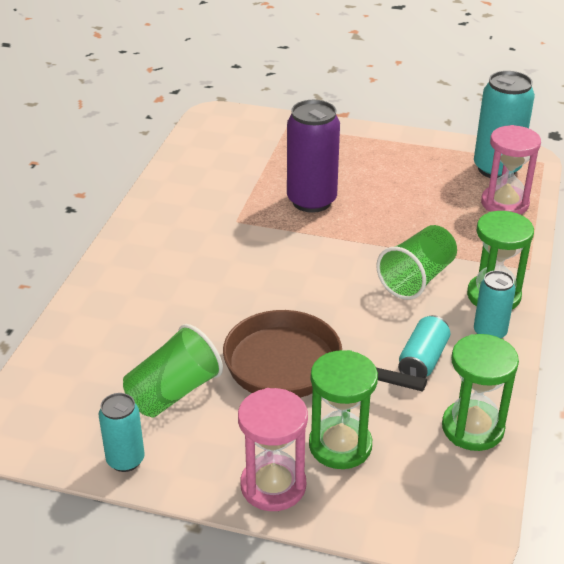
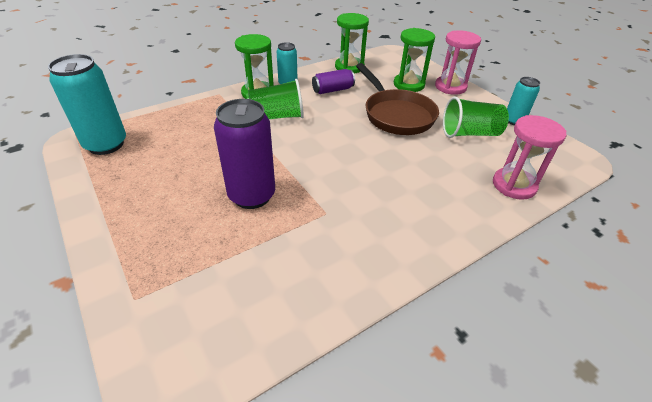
camera: 140 degrees left, 5 degrees up
(422, 360) = (333, 90): turquoise can -> purple can
(504, 203) = (155, 124): pink hourglass -> pink hourglass (514, 185)

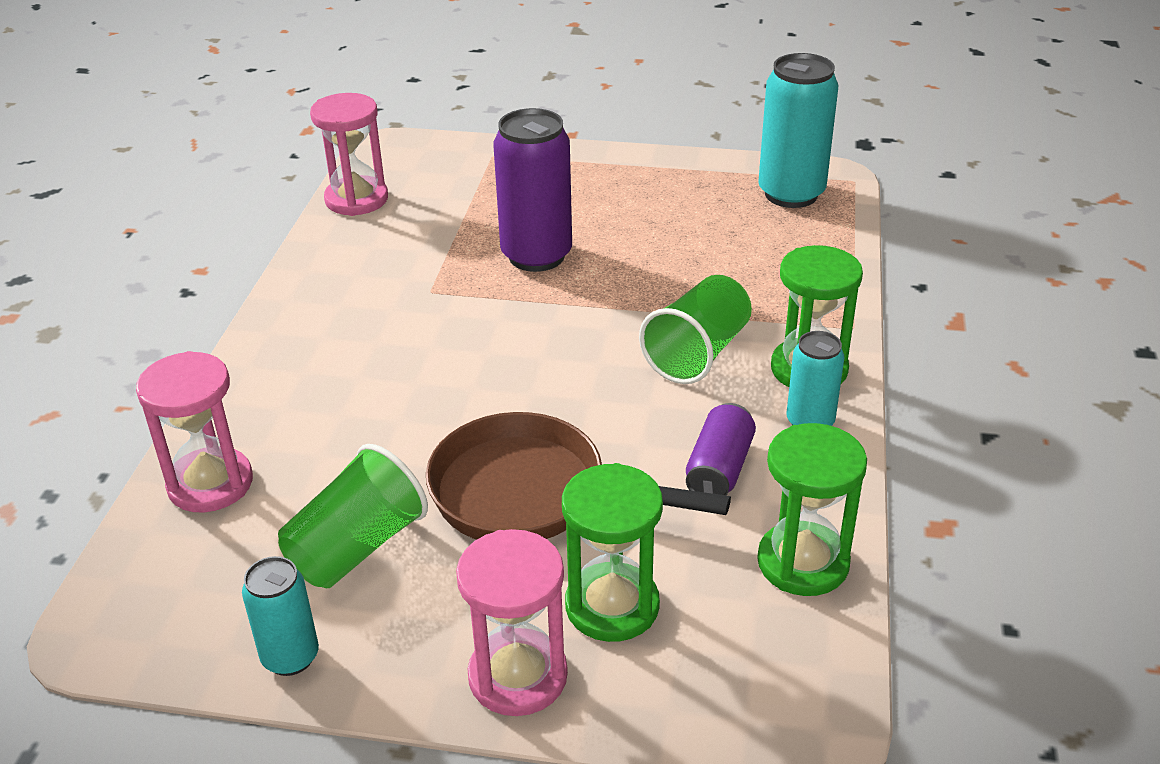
camera: 135 degrees right, 5 degrees down
(269, 332) = (356, 199): none -> pink hourglass

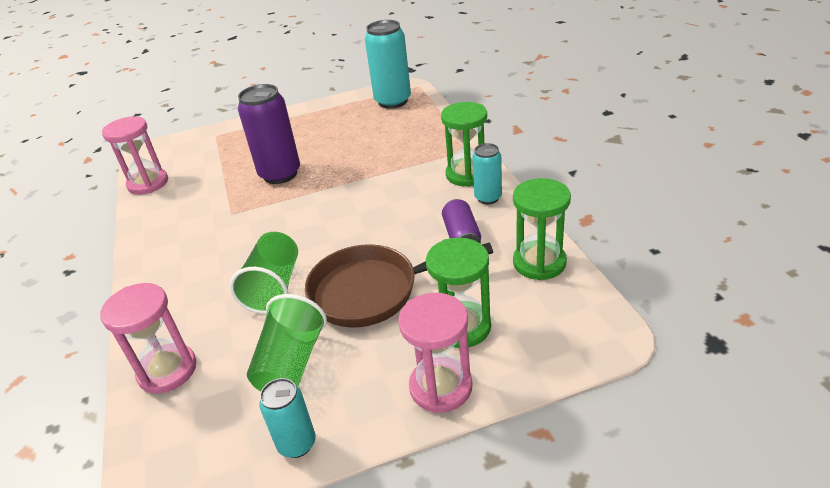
camera: 25 degrees left, 0 degrees up
(697, 353) = (405, 188): green cup -> green cup (274, 288)

